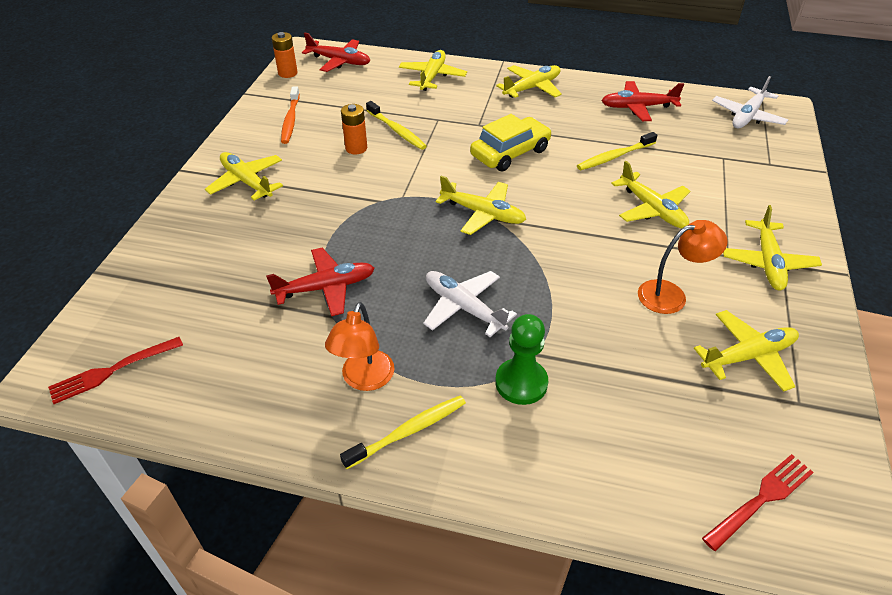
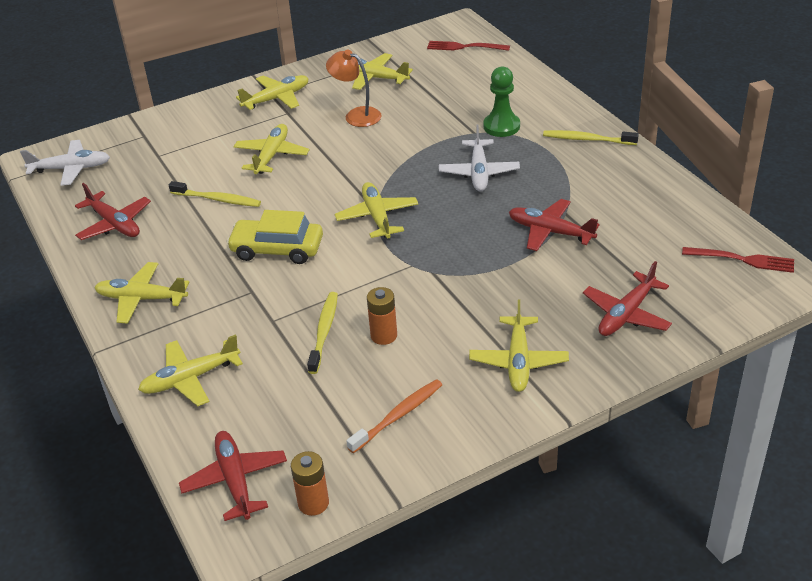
camera: 130 degrees left, 5 degrees down
(192, 255) = (626, 314): none -> red plane
(364, 379) = (584, 171): orange lamp -> none

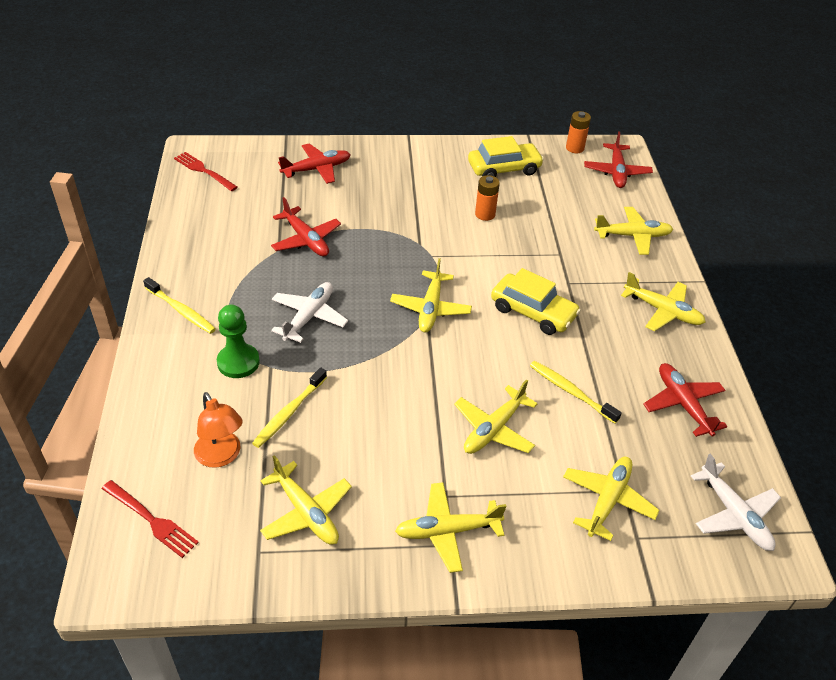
camera: 160 degrees left, 5 degrees up
(71, 169) = (734, 514): white plane -> white plane turned 135 degrees counterclockwise
(324, 331) = (525, 232): yellow toothbrush -> yellow toothbrush (289, 412)
(356, 115) = (369, 451): orange lamp -> orange lamp (221, 456)
(398, 416) = (504, 169): orange toothbrush -> yellow car
(518, 361) = (409, 169): yellow plane -> yellow plane (608, 500)

